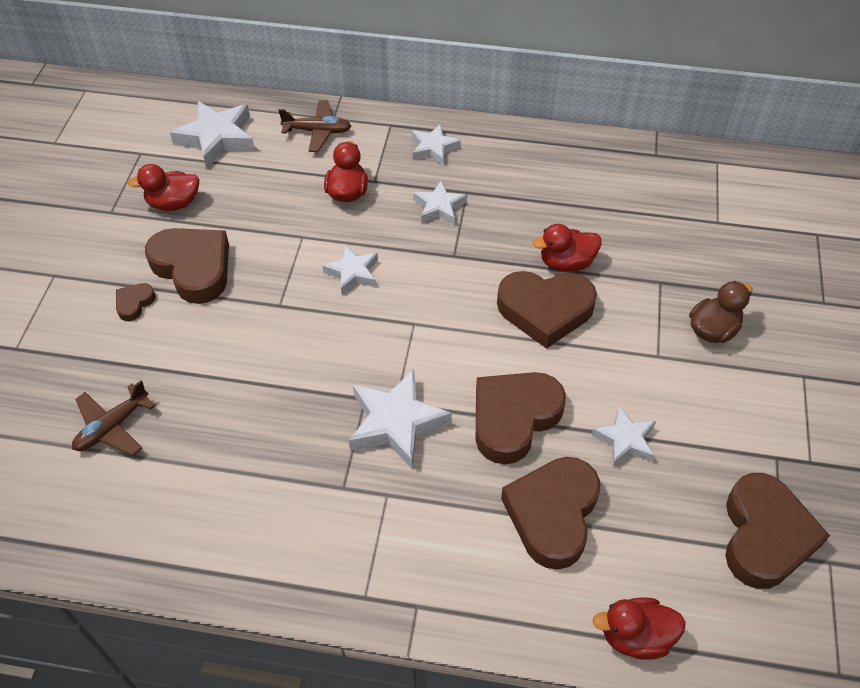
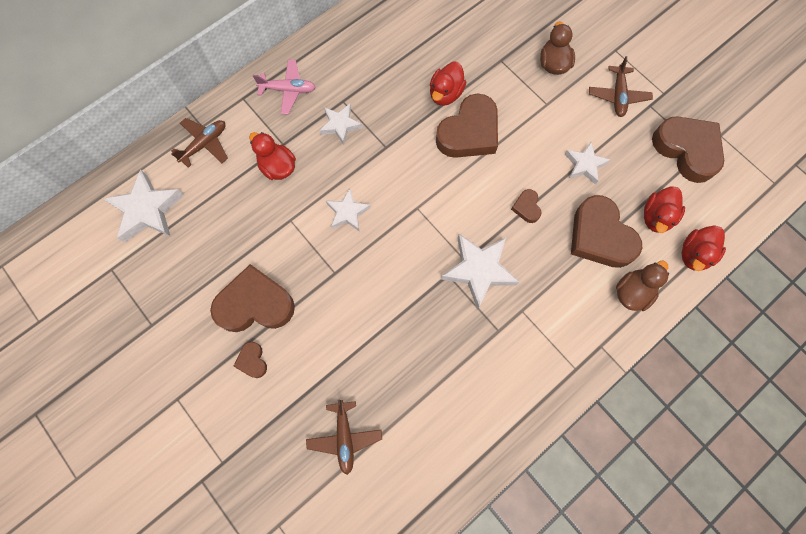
camera: 50 degrees left, 20 degrees up
(174, 203) = (183, 278): red duck -> red duck (656, 217)
(433, 148) = (288, 90): white star -> pink plane
(513, 418) = (526, 207): brown heart -> brown heart, size x0.45
(516, 596) = (632, 292): none -> brown duck
(749, 416) = (618, 96): none -> brown plane

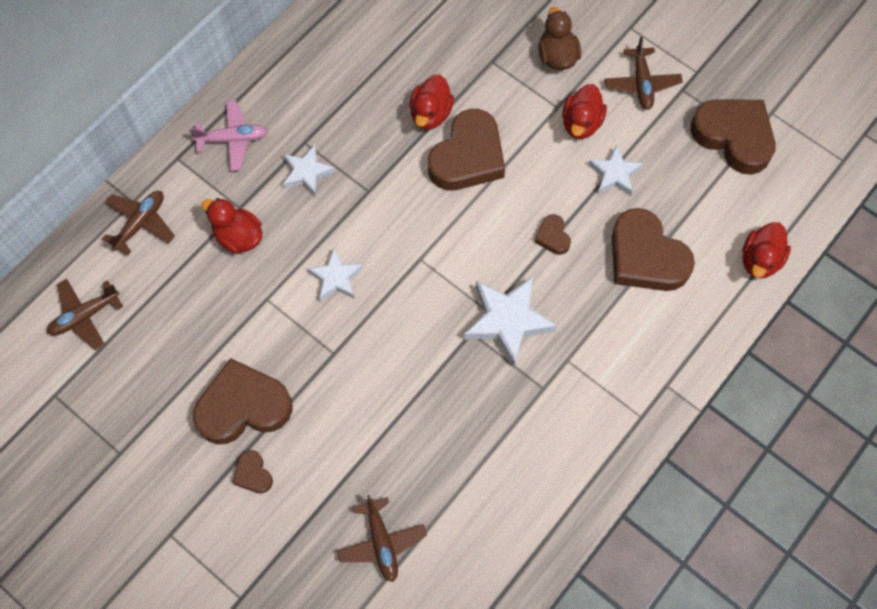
camera: 10 degrees left, 5 degrees down
(147, 210) = (85, 316): white star -> brown plane
(632, 292) = (693, 316): brown duck -> none
(656, 217) = (709, 223): red duck -> red duck (581, 123)

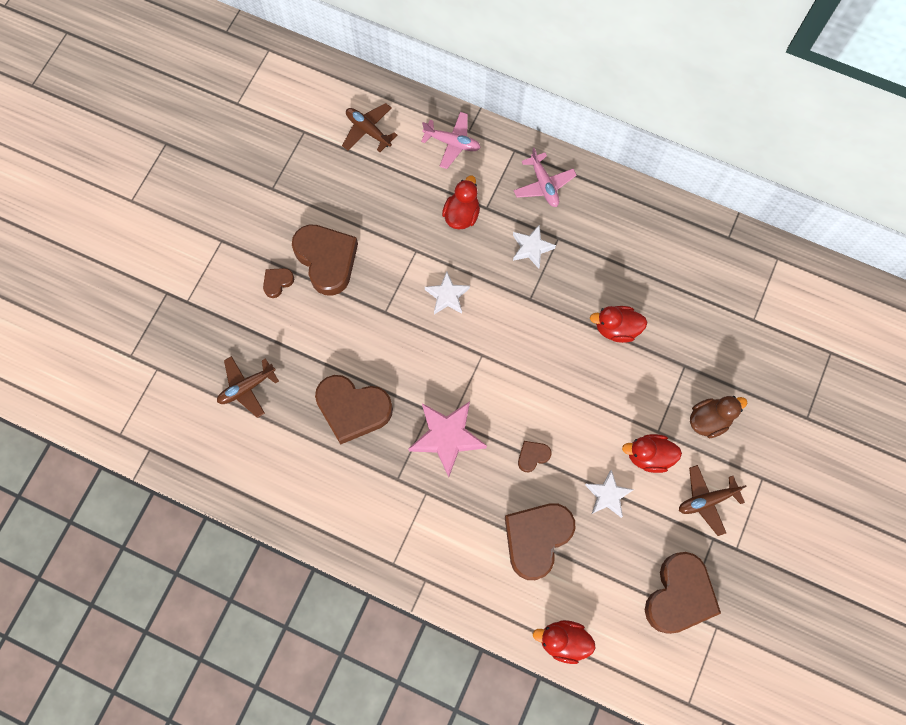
camera: 75 degrees right, 5 degrees up
(141, 223) = (452, 143): brown plane -> pink plane
(468, 157) = (585, 369): brown heart -> brown heart (353, 409)
(507, 321) = (447, 437): white star -> pink star

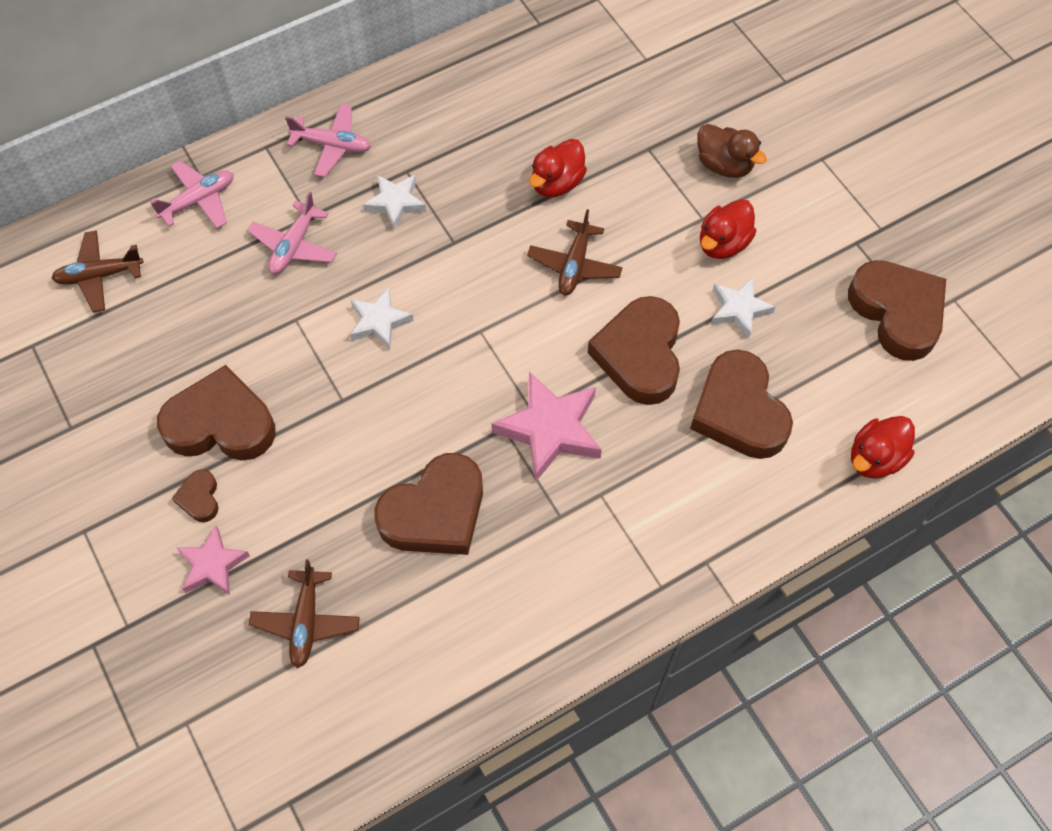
camera: 55 degrees left, 10 degrees down
(246, 317) = (212, 565): none -> pink star
(461, 215) = (294, 246): red duck -> pink plane
(532, 456) = (640, 355): brown heart -> brown heart, size x2.21
(706, 500) = (810, 222): brown plane -> brown plane (574, 265)
(709, 420) = (724, 165): brown duck -> brown duck turned 120 degrees clockwise

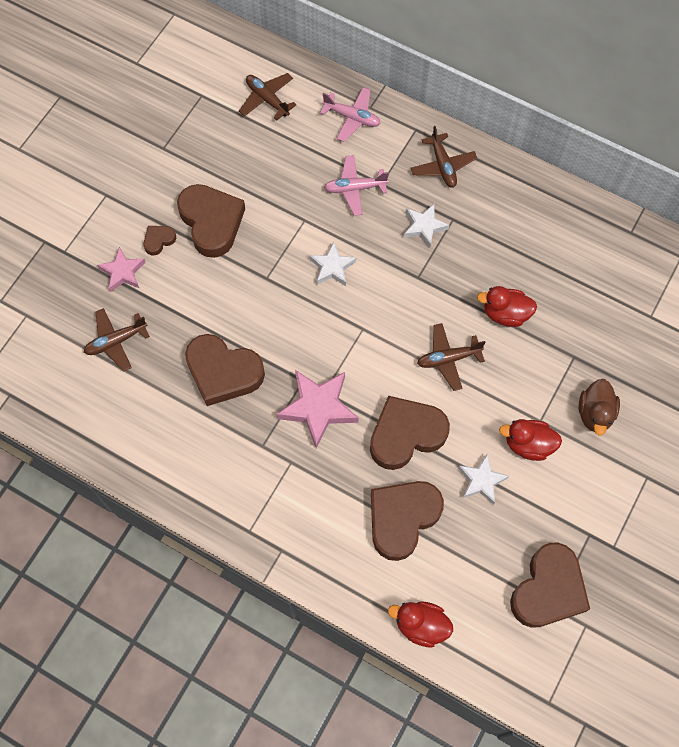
camera: 60 degrees right, 5 degrees up
(332, 145) = (442, 165): pink plane -> brown plane

